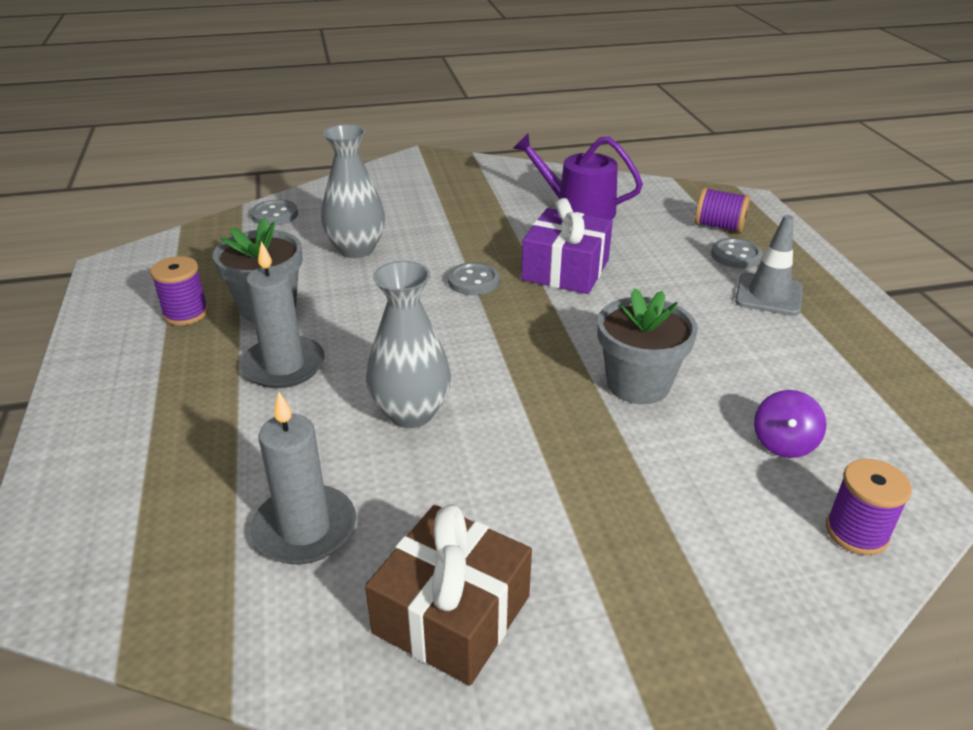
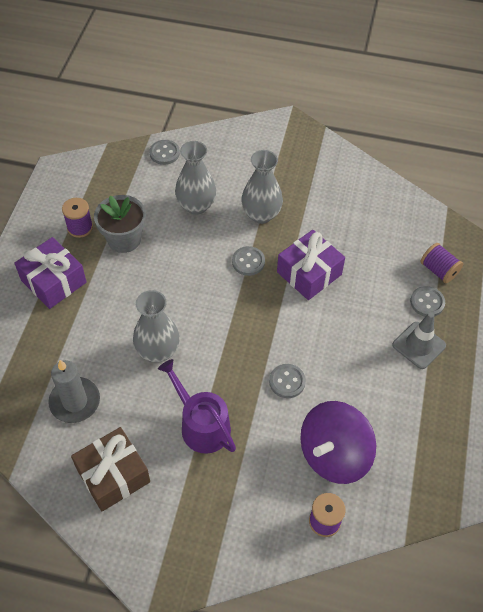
camera: 25 degrees right, 20 degrees up
(172, 384) = (53, 281): none -> purple gift
(284, 366) = (112, 290): grey candle -> none
(454, 235) = (261, 214): none -> grey vase
(577, 209) = (356, 217): purple watering can -> purple watering can (201, 424)
(638, 384) = (287, 382): grey flower pot -> grey button
(783, 443) = (334, 454): purple spinning top -> purple spinning top, size x2.13

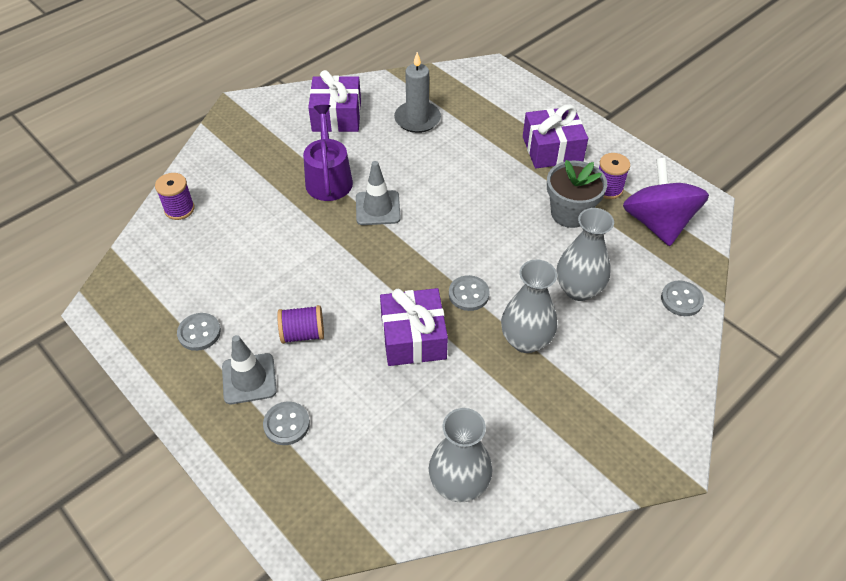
camera: 125 degrees right, 5 degrees down
(113, 475) = (336, 116): brown gift -> purple gift
(158, 351) = (421, 183): grey vase -> grey vase (459, 484)
(201, 424) = (328, 178): purple watering can -> purple watering can turned 90 degrees counterclockwise
(208, 365) = (378, 208): none -> grey traffic cone
(287, 382) = (312, 251): grey button -> grey button (199, 333)
(334, 454) = (220, 245): purple spinning top -> purple spinning top (657, 223)
(438, 270) = (314, 469): purple spool -> purple spool (303, 334)

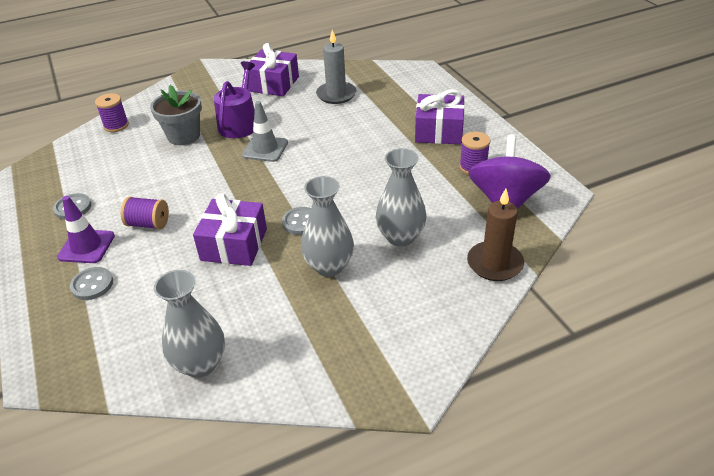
camera: 20 degrees right, 10 degrees down
(249, 379) = (86, 246): grey traffic cone -> purple traffic cone
(570, 213) = (427, 179): grey flower pot -> grey flower pot (184, 136)
(681, 299) = (495, 263): grey button -> brown candle

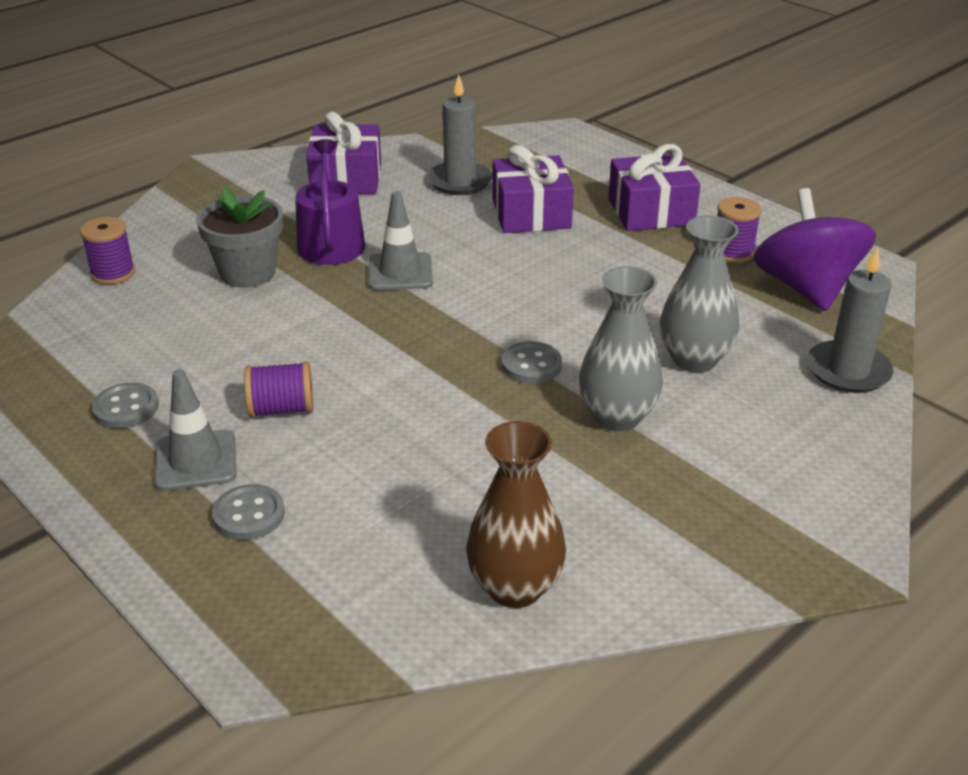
camera: 20 degrees left, 5 degrees down
(86, 246) = (196, 461): purple traffic cone -> grey traffic cone
(200, 364) = (515, 587): grey vase -> brown vase
(234, 244) = (448, 413): purple gift -> purple gift (531, 214)
(495, 263) = (848, 371): brown candle -> grey candle

